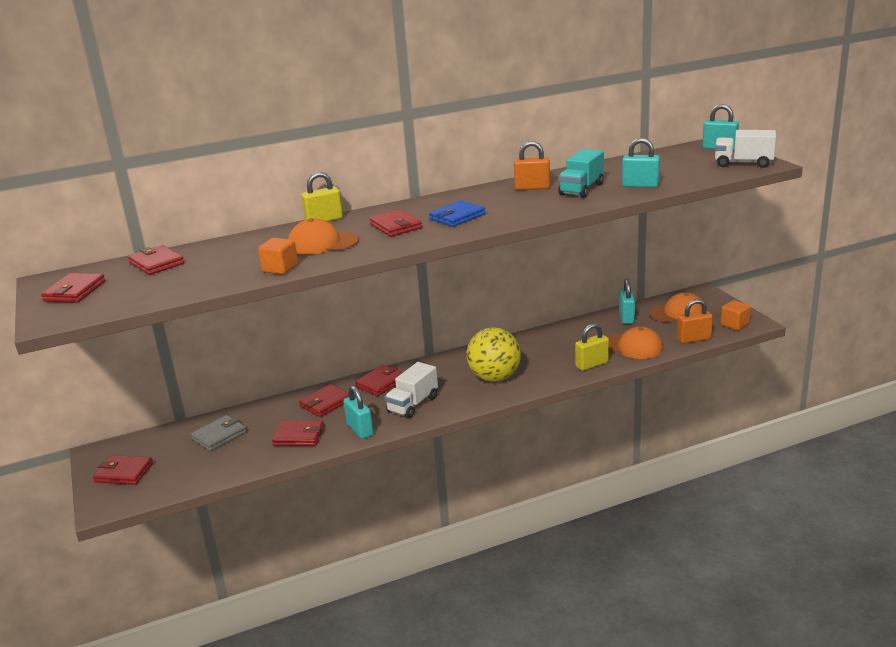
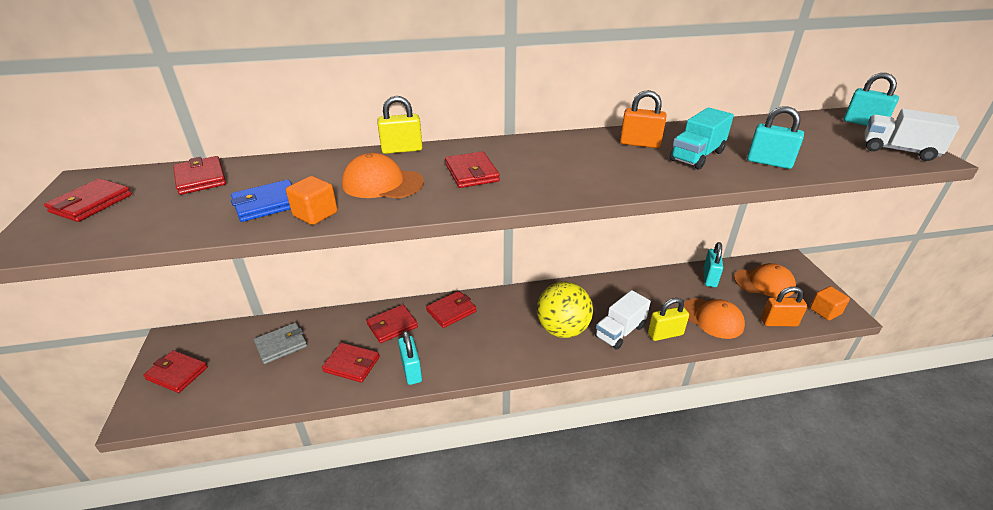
camera: 10 degrees right, 10 degrees up
(413, 404) = (473, 347): white truck -> white truck (620, 331)
(457, 217) = (544, 171): blue wallet -> blue wallet (267, 204)

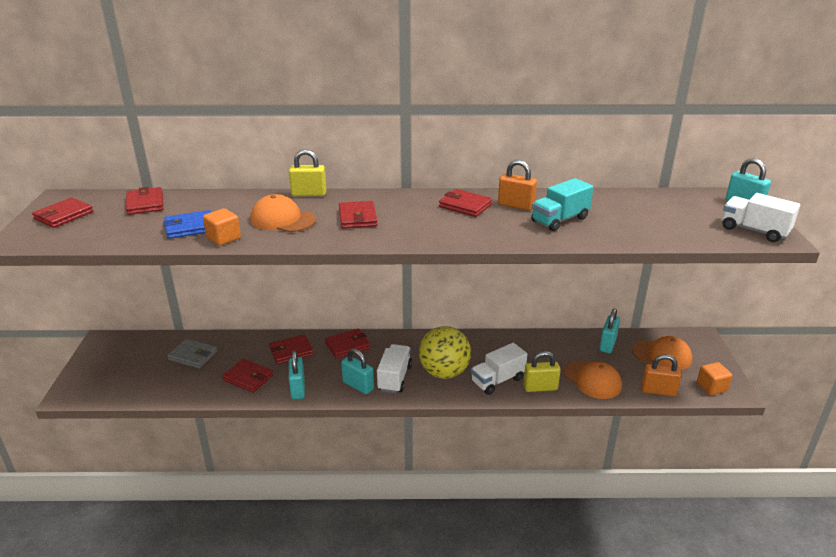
camera: 10 degrees right, 5 degrees down
(177, 373) = (105, 367): red wallet -> red wallet (465, 206)
(281, 345) = (193, 355): grey wallet -> grey wallet turned 45 degrees clockwise
(513, 343) = (394, 378): none -> white truck
(769, 162) = (621, 231): turquoise padlock -> turquoise padlock (358, 385)

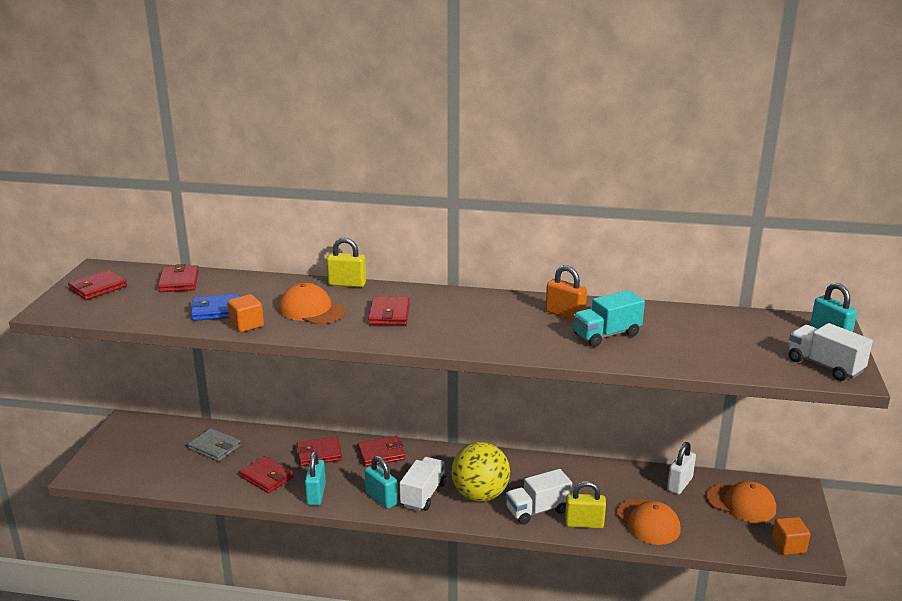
camera: 10 degrees right, 5 degrees down
(465, 206) = (509, 310): red wallet -> none
(607, 344) = (679, 484): turquoise padlock -> white padlock
(658, 391) = (722, 543): orange padlock -> none

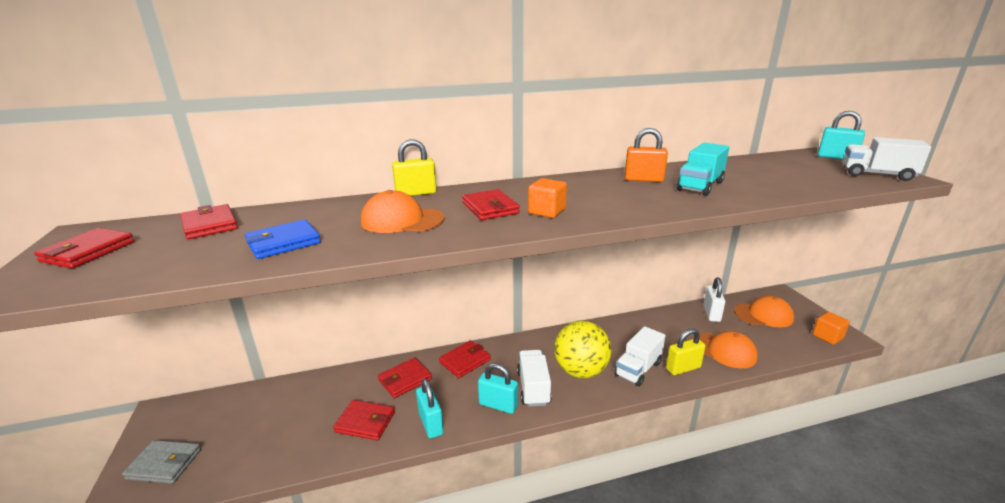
camera: 25 degrees left, 0 degrees up
(215, 447) = (286, 408): grey wallet -> grey wallet (164, 464)
(247, 325) = (337, 249): orange cube -> orange cube (547, 211)

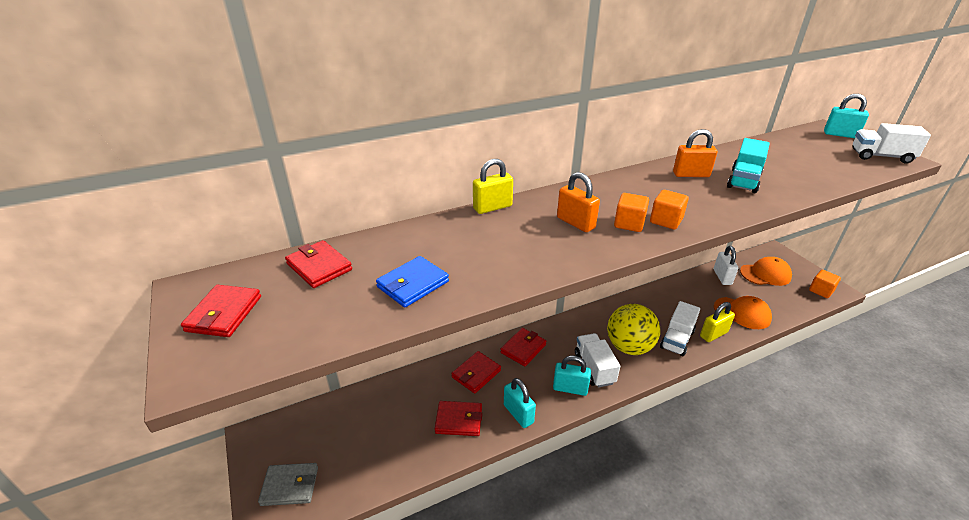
camera: 10 degrees left, 10 degrees up
(402, 220) = (504, 245): orange cap -> none
(490, 208) = (575, 223): red wallet -> orange padlock
(589, 211) = (666, 221): none -> orange cube

